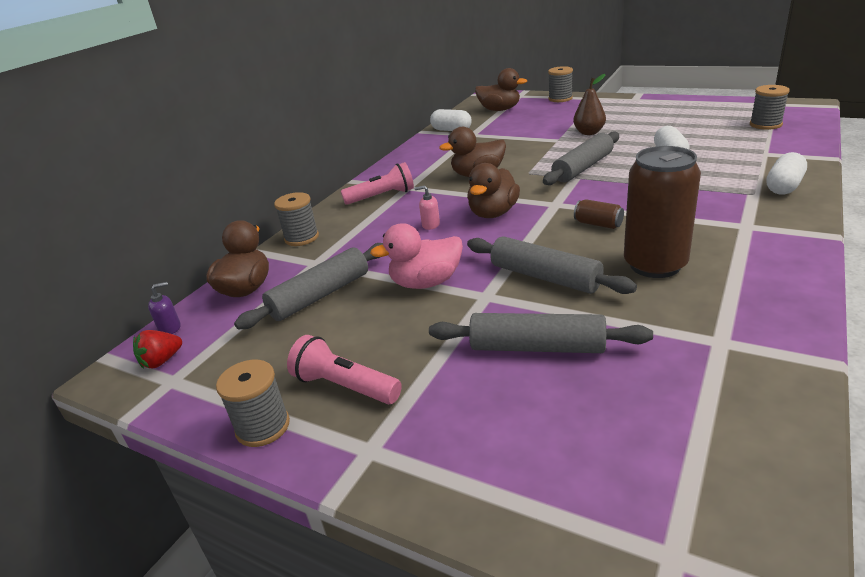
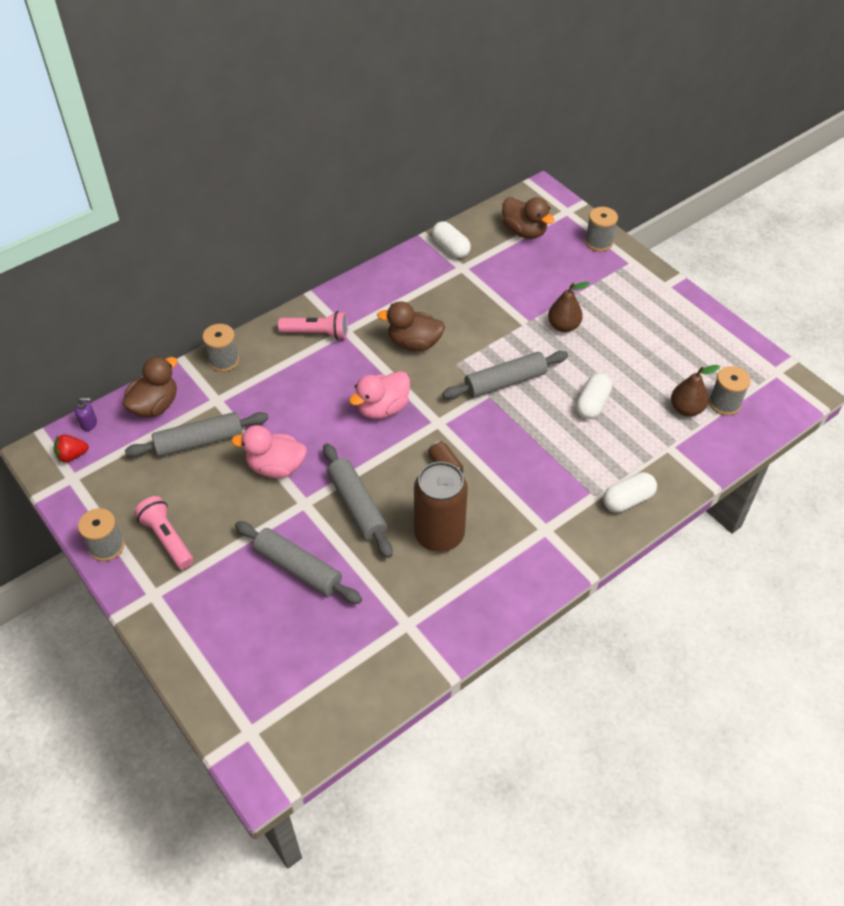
camera: 20 degrees right, 20 degrees up
(430, 225) = (326, 397): pink soap dispenser -> none
(493, 213) = (382, 408): brown duck -> pink duck
(743, 135) = (686, 409): none -> brown pear

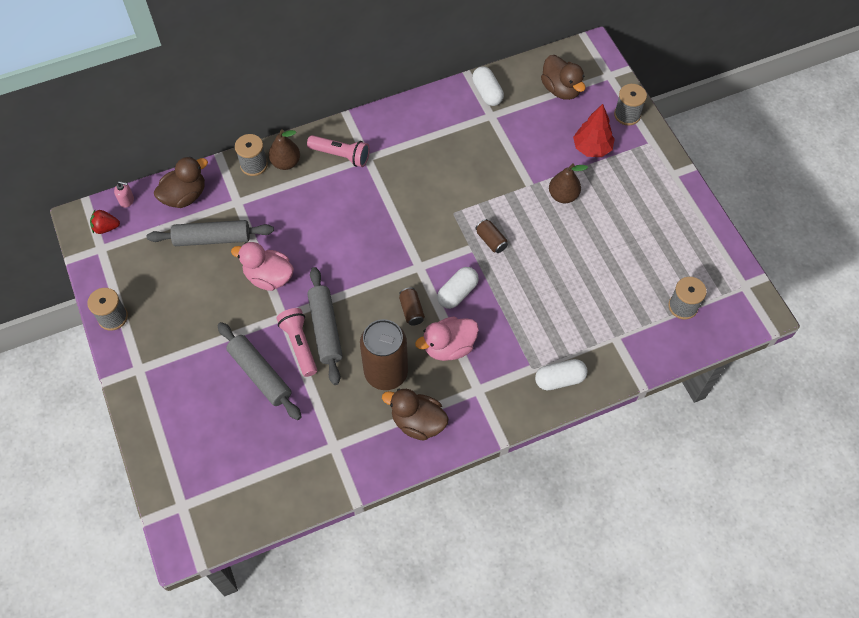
camera: 15 degrees right, 10 degrees up
(89, 423) = (127, 200): purple soap dispenser -> pink soap dispenser
(167, 538) = (162, 322): pink flashlight -> pink flashlight (300, 345)
(382, 408) = (375, 242): pink duck -> pink duck (449, 347)
(414, 343) = (423, 184): brown duck -> brown duck (418, 422)
(505, 382) = (491, 240): grey rolling pin -> brown can
(575, 278) = (592, 148): none -> red tree
(592, 404) = (561, 280): white capsule -> white capsule (457, 293)
(686, 409) = (645, 304): brown pear -> brown pear (286, 163)

